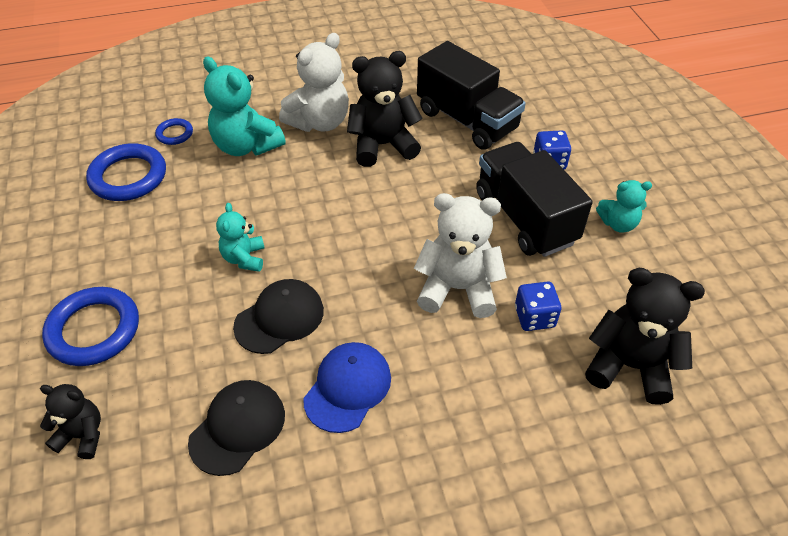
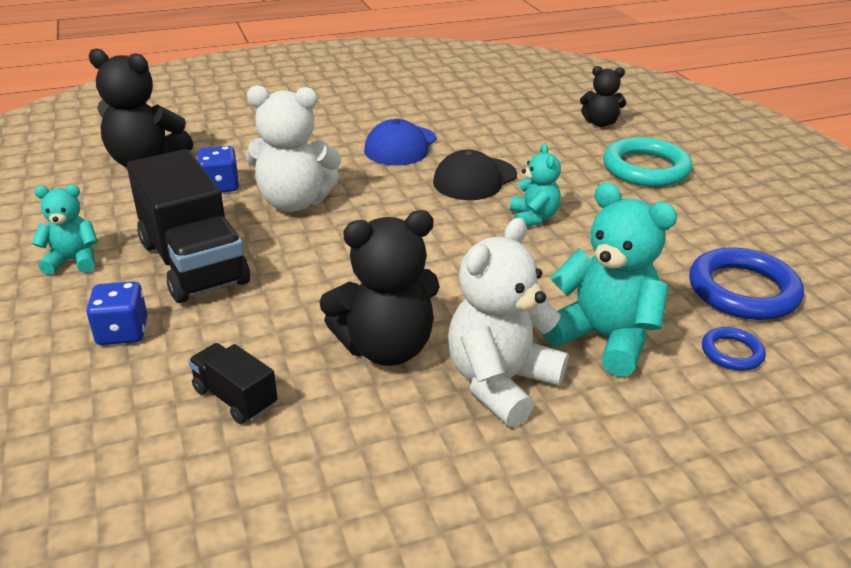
camera: 175 degrees right, 15 degrees down
(94, 330) = (645, 168): blue ring -> turquoise ring
(237, 428) = (483, 128): black cap -> none
(467, 120) = (235, 398): black truck -> black truck, size x0.48

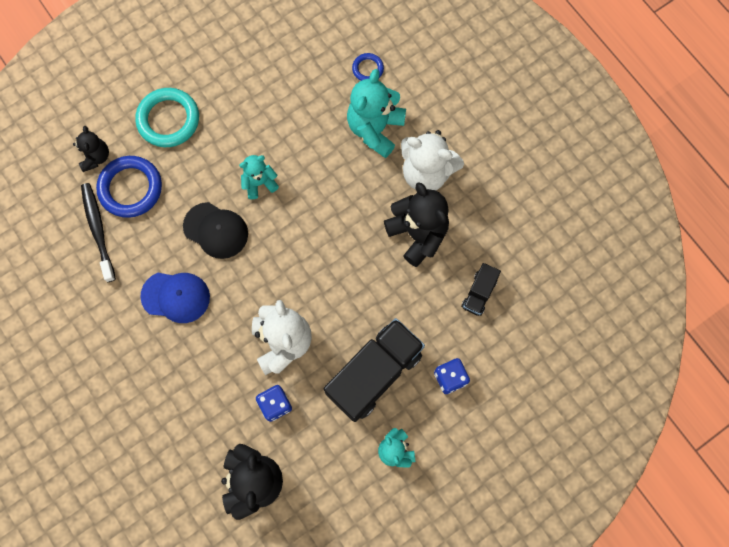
camera: 105 degrees left, 40 degrees up
(506, 115) = (98, 230): none -> black toothbrush
(743, 290) = (308, 62): blue ring -> blue ring (130, 188)

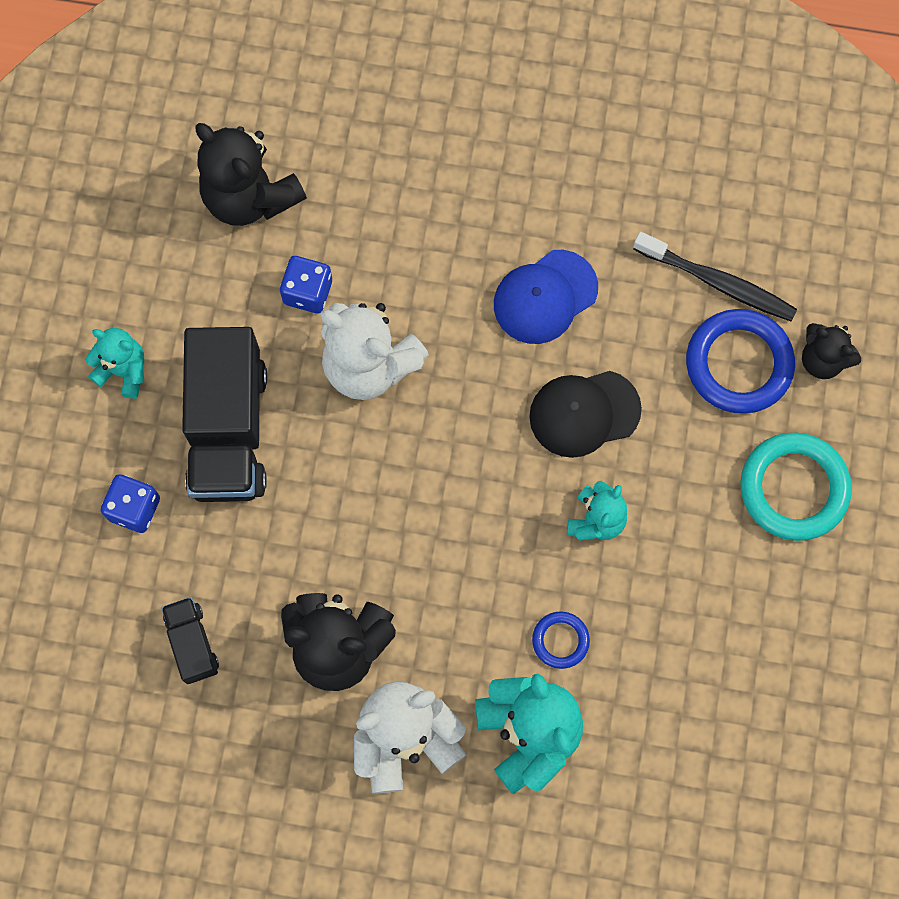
camera: 135 degrees right, 0 degrees up
(368, 69) = (624, 810): blue ring -> blue ring (560, 640)

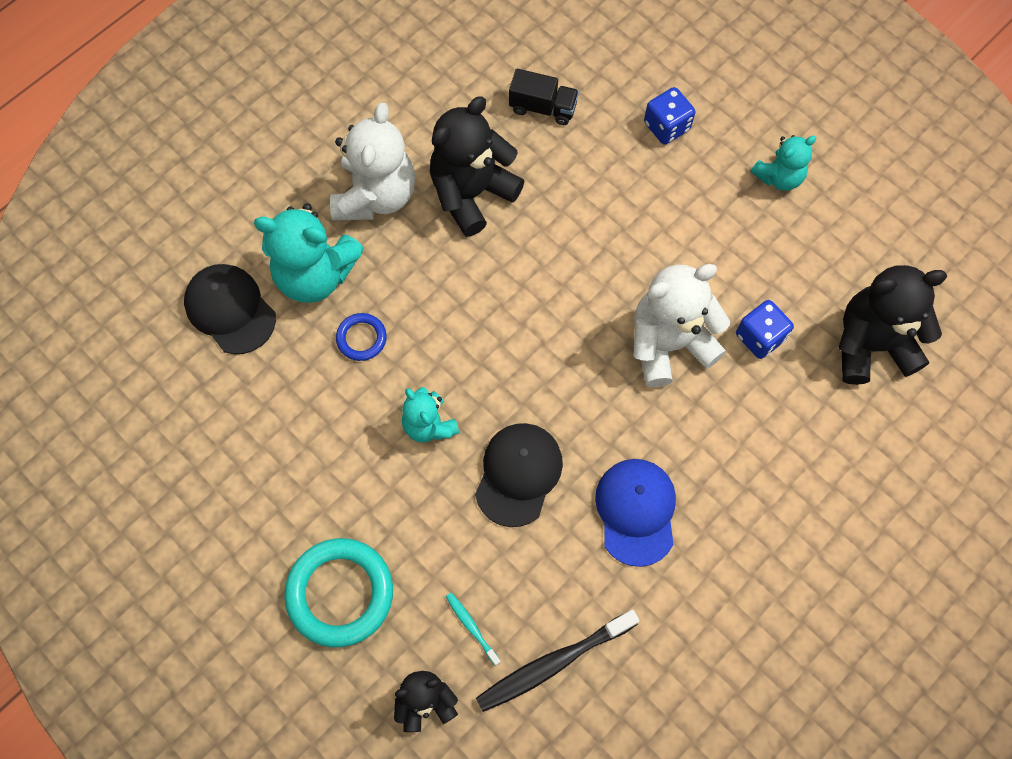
camera: 125 degrees right, 5 degrees down
(229, 430) = (683, 218): black truck -> none
(622, 787) = (230, 310): none -> black cap
(739, 364) = (471, 627): blue ring -> turquoise toothbrush

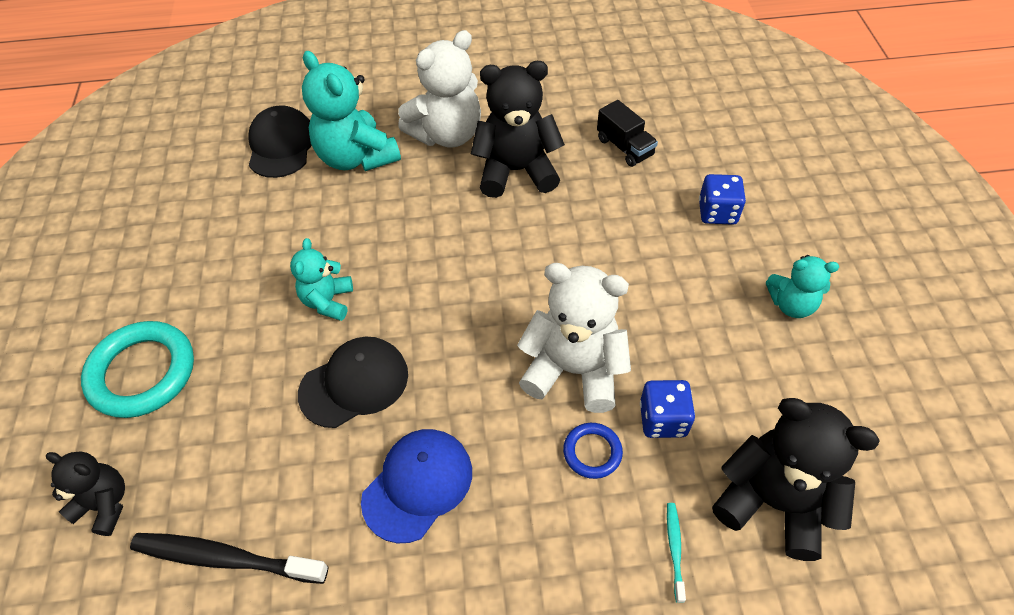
camera: 40 degrees right, 15 degrees down
(361, 338) = (343, 214): blue ring -> blue ring (592, 452)
(471, 627) = (199, 474): turquoise toothbrush -> turquoise toothbrush (674, 549)

